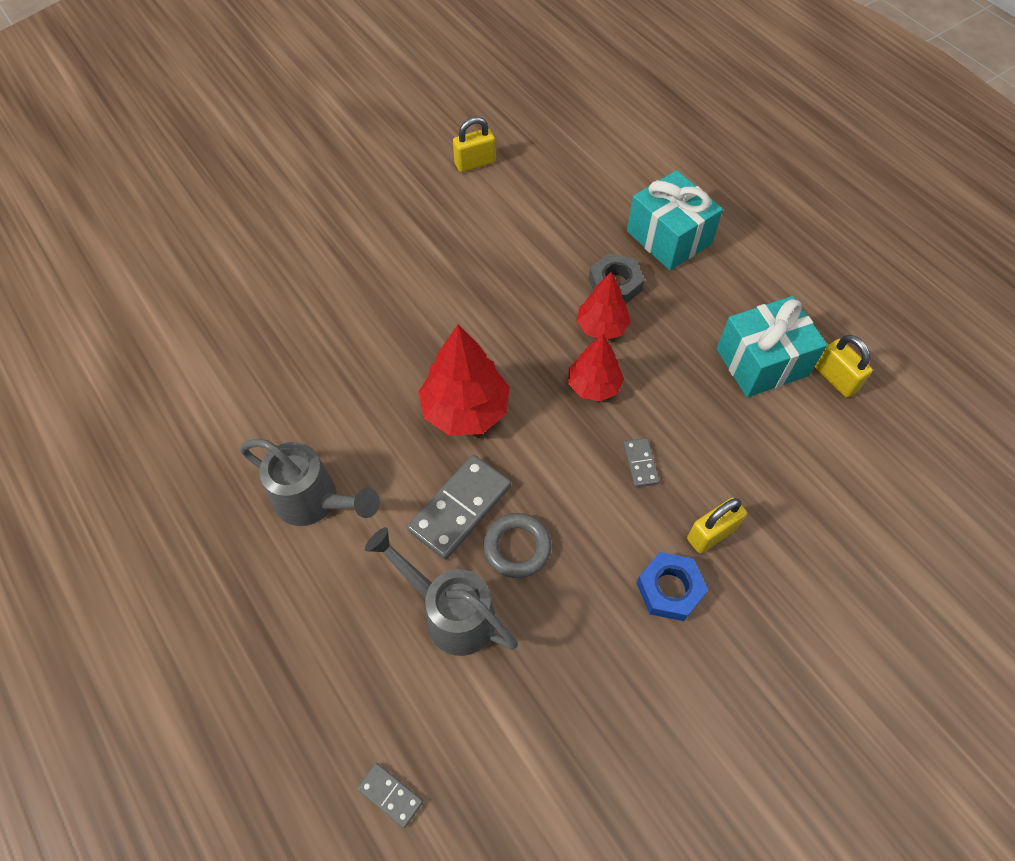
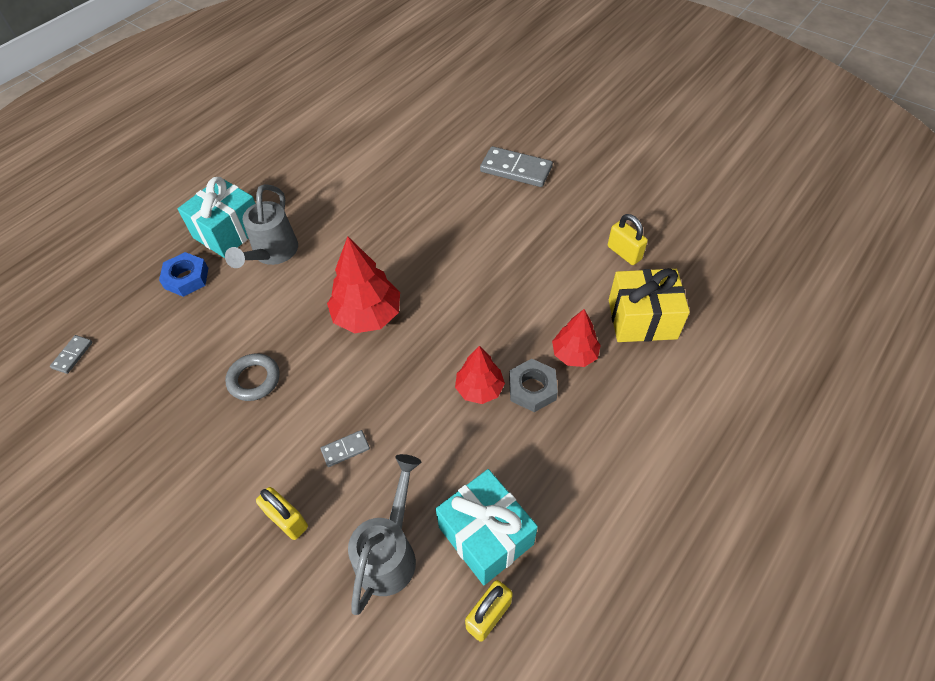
camera: 75 degrees right, 5 degrees down
(450, 612) = (198, 352): grey watering can -> grey watering can (390, 552)
(460, 508) = (281, 336): grey domino -> grey domino (516, 169)
(563, 177) = (642, 319): none -> yellow gift
(593, 386) = (415, 397): red tree -> red tree (574, 354)
(668, 237) = (610, 421): turquoise gift -> turquoise gift (228, 231)
(669, 589) = (231, 495): blue nut -> blue nut (186, 278)

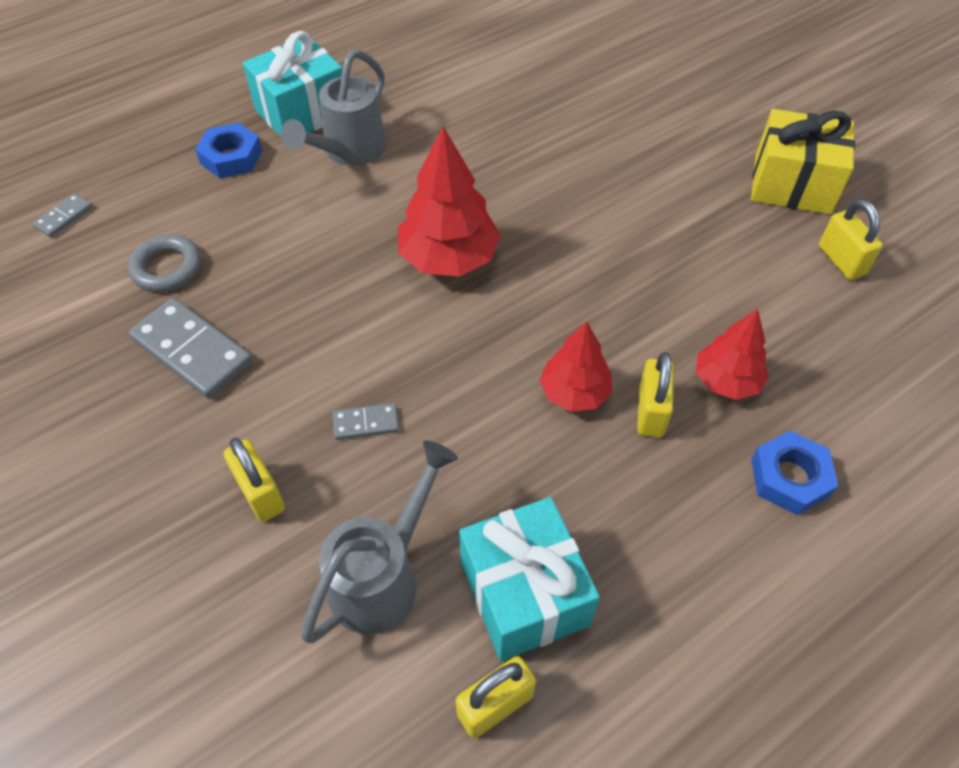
camera: 15 degrees right, 0 degrees up
(254, 379) = (275, 303): grey ring -> grey ring (167, 268)
(516, 169) = (712, 115): grey domino -> grey domino (192, 351)
(532, 389) = (650, 412): grey nut -> yellow padlock
(630, 408) = (789, 477): none -> blue nut
(642, 319) = (843, 358): yellow gift -> yellow gift (792, 184)

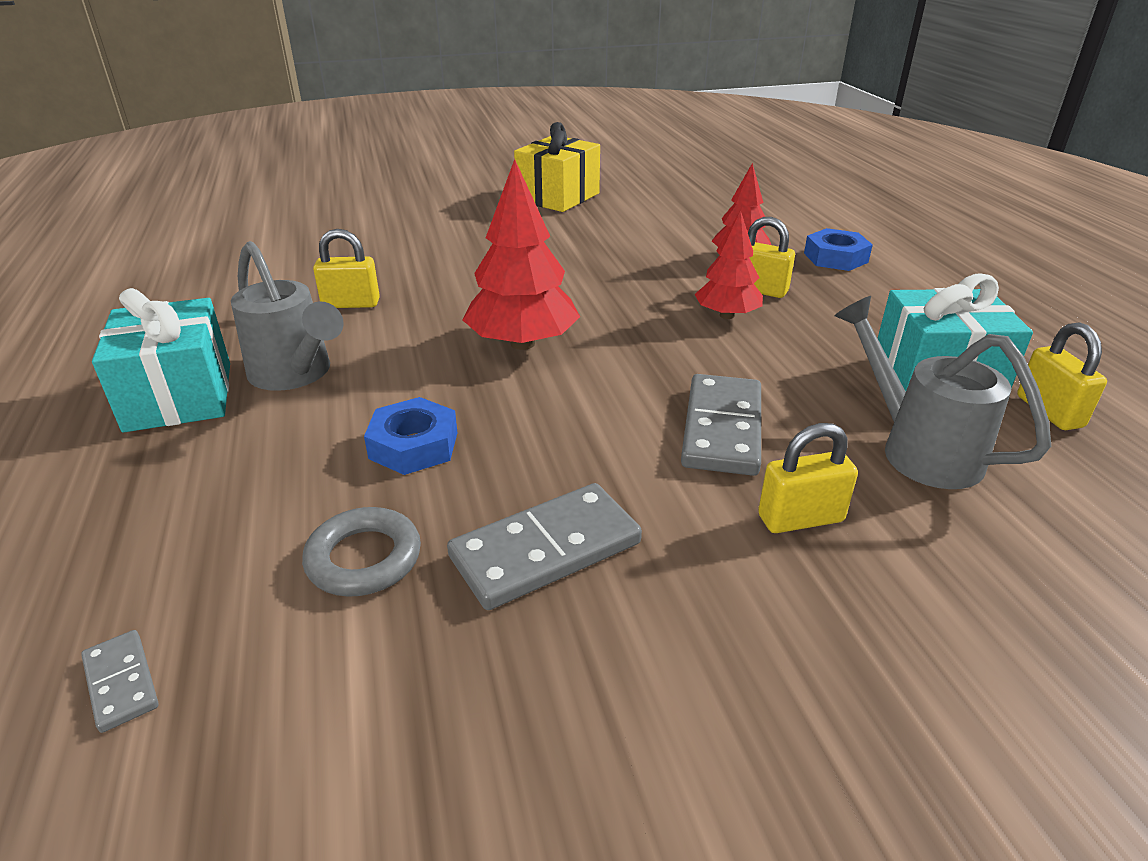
camera: 70 degrees left, 20 degrees down
(231, 157) = (195, 467): blue nut -> blue nut (413, 445)
(366, 423) = (722, 429): grey domino -> grey domino, size x1.99
(841, 260) = (645, 200): yellow padlock -> yellow padlock (351, 304)

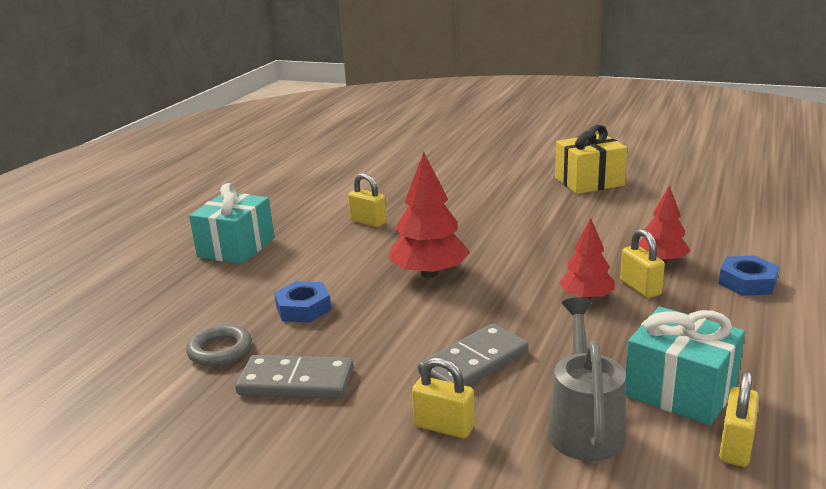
camera: 40 degrees right, 10 degrees down
(121, 682) = (92, 358): grey domino -> none
(296, 375) = (295, 253): grey watering can -> none

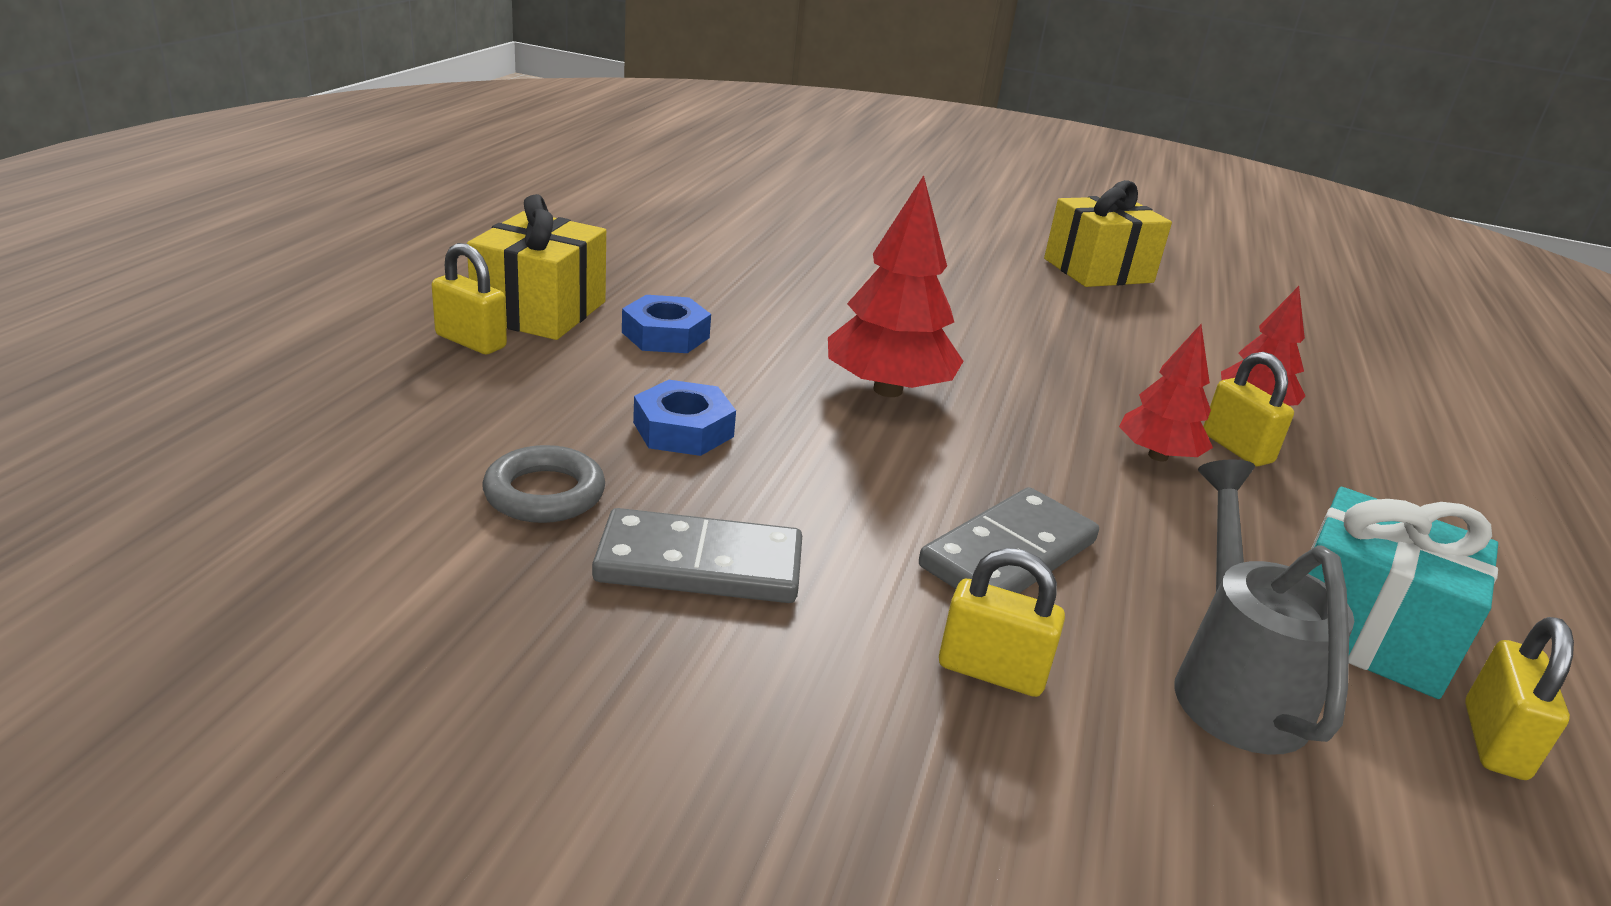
camera: 10 degrees left, 5 degrees up
(236, 247) = (540, 311): turquoise gift -> yellow gift
(368, 222) = (762, 293): yellow padlock -> yellow padlock (471, 341)
(747, 282) = (1396, 455): blue nut -> blue nut (665, 335)

